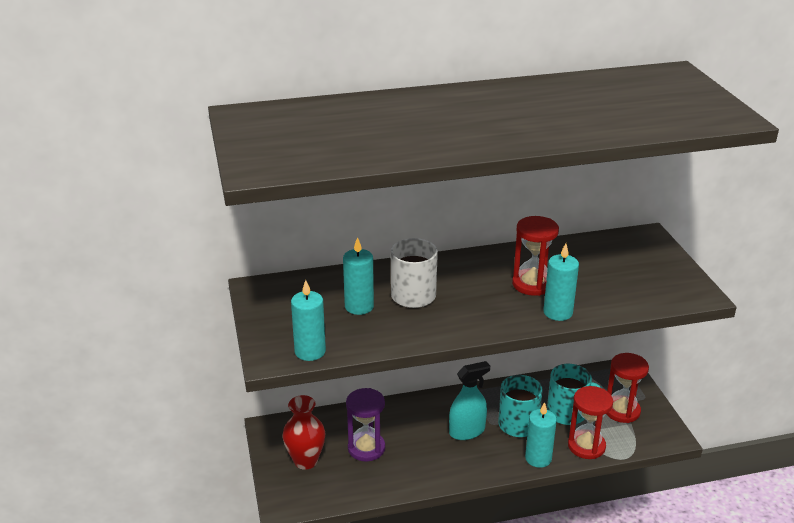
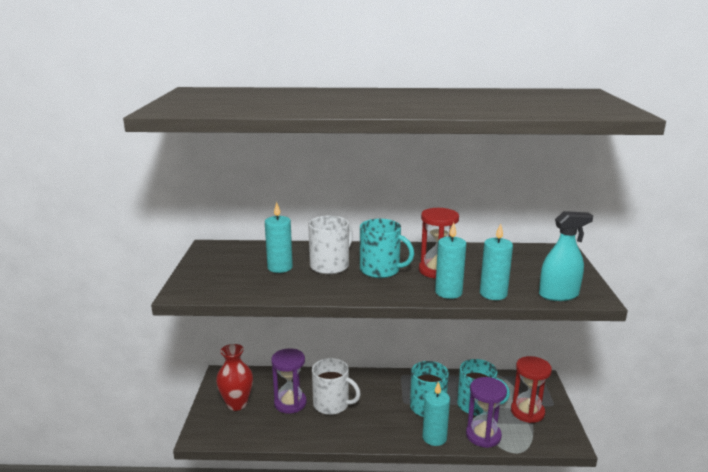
camera: 15 degrees right, 10 degrees down
(310, 351) = (217, 291): turquoise candle -> turquoise candle (493, 294)
(413, 441) = (332, 404): none -> white mug
(467, 431) = (380, 404): turquoise spray bottle -> turquoise spray bottle (558, 295)
(473, 293) = (381, 270): none -> turquoise mug
(586, 446) = (483, 435): red hourglass -> purple hourglass

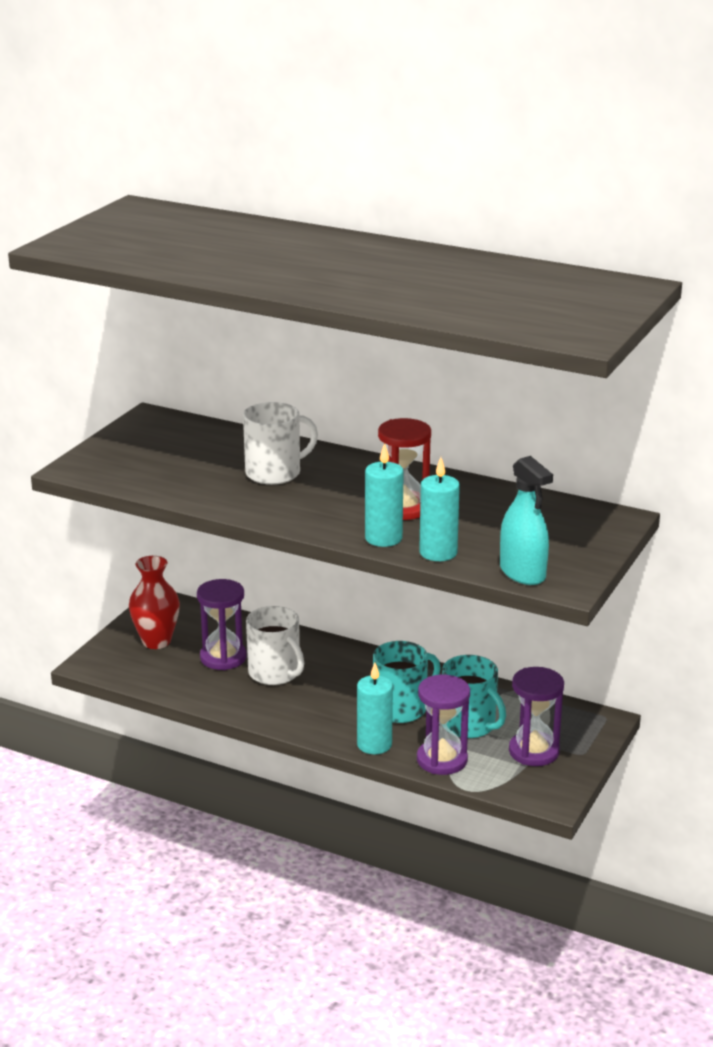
camera: 25 degrees right, 5 degrees up
(280, 267) = (210, 462): turquoise candle -> none
(381, 270) = (332, 492): turquoise mug -> none
(527, 412) = (534, 751): red hourglass -> purple hourglass
(558, 295) = (522, 573): turquoise spray bottle -> turquoise spray bottle turned 45 degrees clockwise

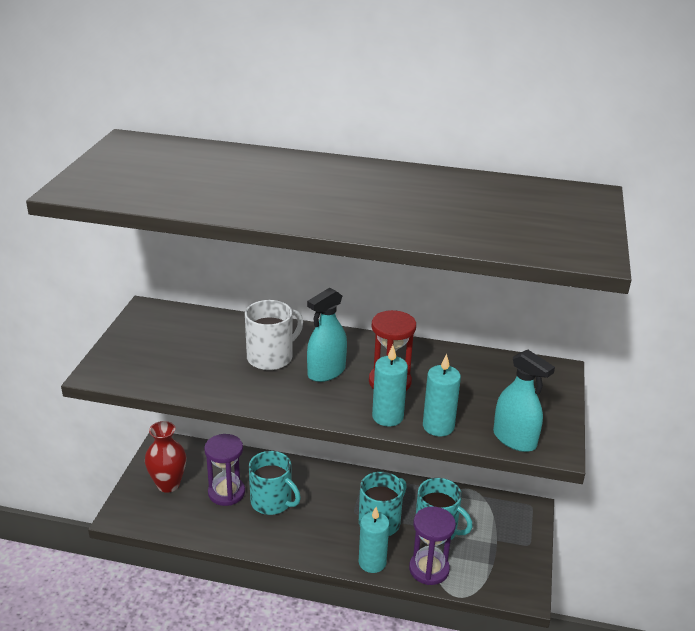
camera: 15 degrees left, 5 degrees up
(275, 673) = (272, 502): white mug -> turquoise mug
(333, 492) = (326, 372): none -> turquoise spray bottle
(534, 751) = (493, 548): purple hourglass -> none

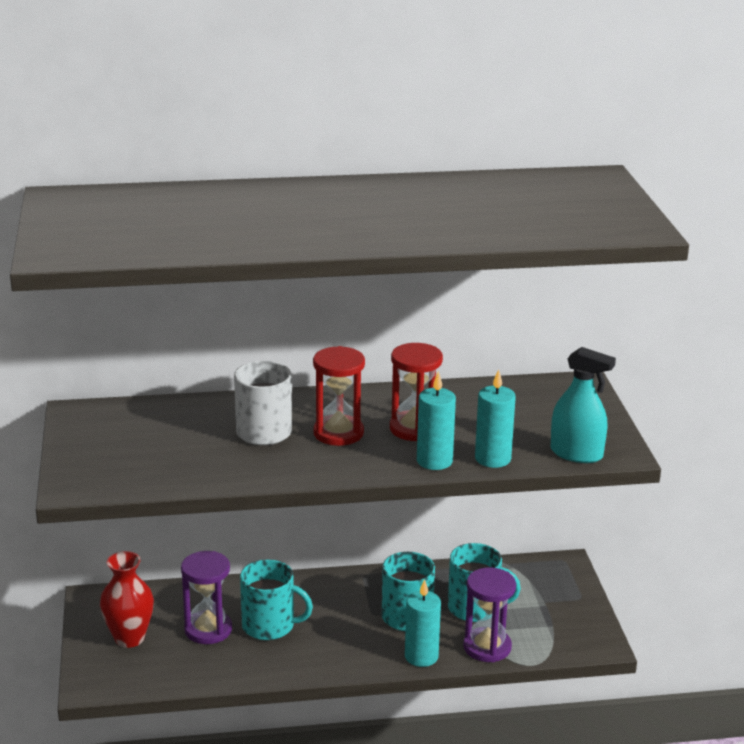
camera: 20 degrees left, 5 degrees down
(326, 372) = (338, 433): turquoise spray bottle -> red hourglass

